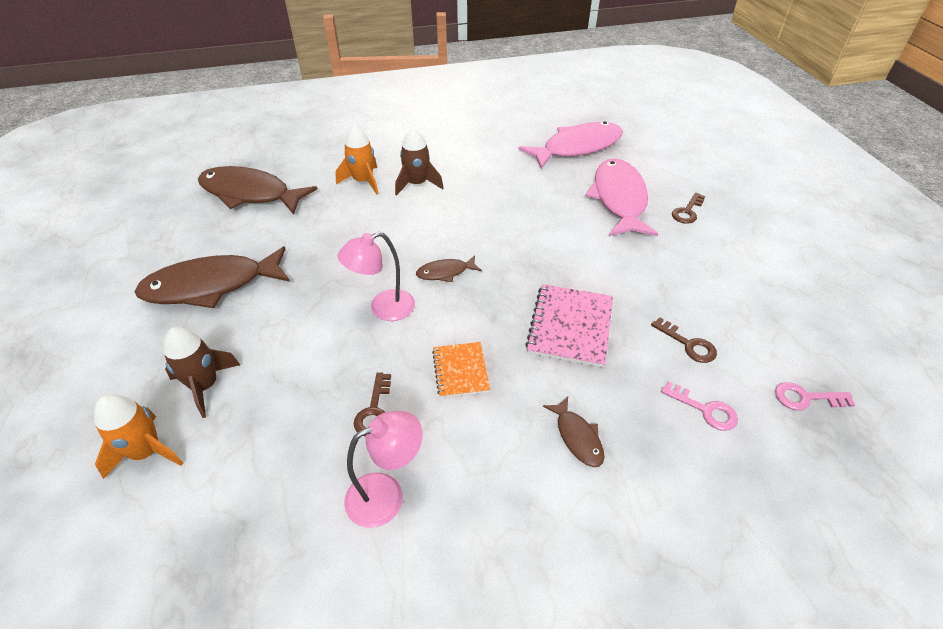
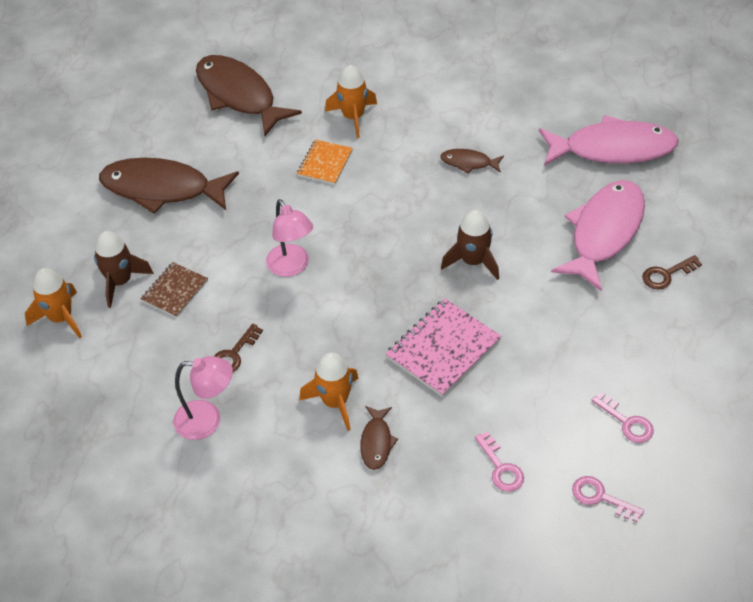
camera: 30 degrees right, 5 degrees up
(273, 373) = (175, 291): none -> brown notebook
(383, 309) = (292, 267): pink lamp -> pink lamp turned 120 degrees counterclockwise
(417, 184) = (405, 139): brown rocket -> brown rocket (473, 261)
(445, 272) = (368, 251): brown fish -> brown fish (469, 163)
(460, 370) = (321, 349): orange notebook -> orange notebook (325, 163)
(509, 415) = (335, 402): none -> orange rocket
(688, 344) = (537, 409): brown key -> none
(763, 326) = (627, 422): none -> pink key

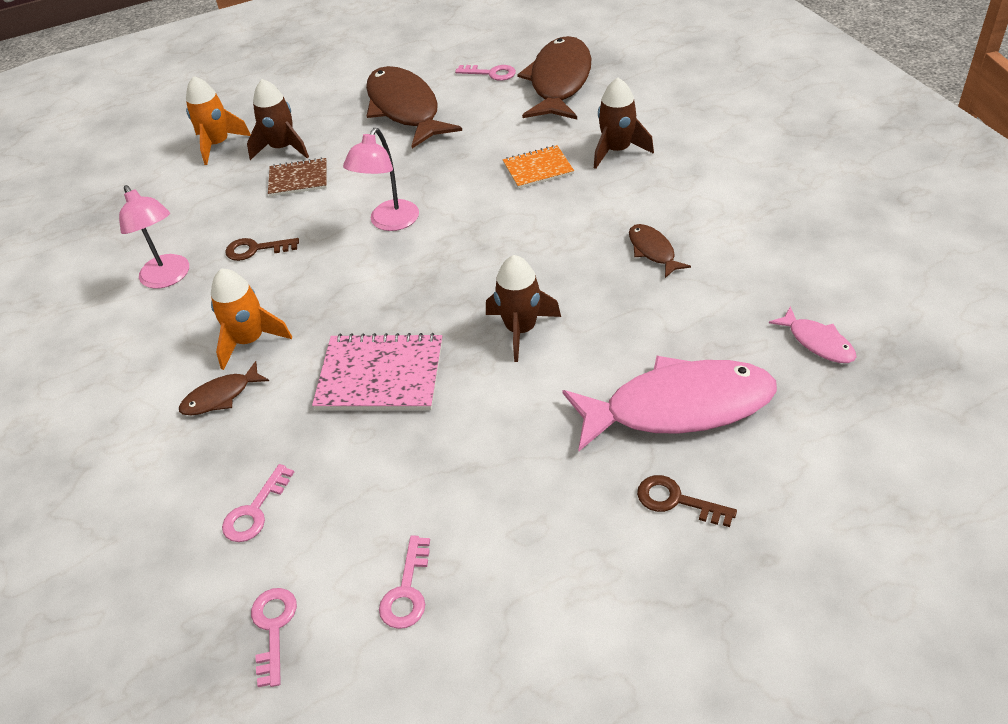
camera: 55 degrees right, 5 degrees down
(179, 121) = (491, 73): none -> pink key
(353, 117) = (617, 150): orange rocket -> brown rocket
(612, 149) = (817, 342): pink fish -> pink fish, size x0.46

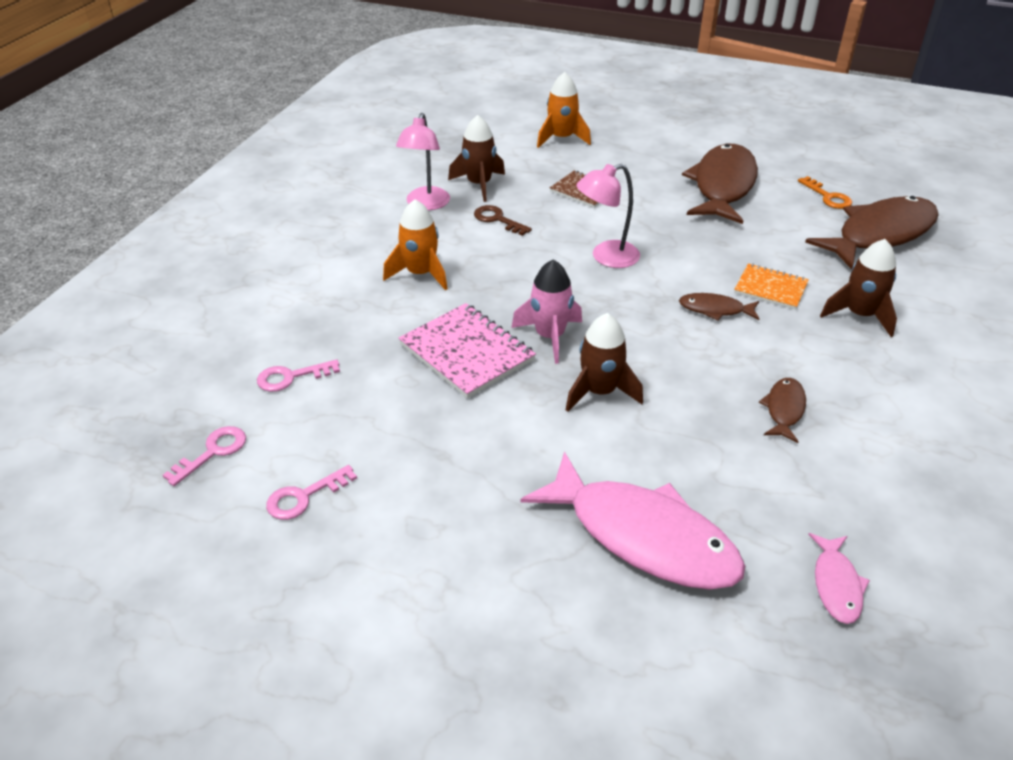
camera: 40 degrees right, 5 degrees down
(221, 396) = (361, 296): brown fish -> brown fish (715, 310)
(282, 148) = (600, 164): brown rocket -> brown rocket (479, 184)
(429, 315) = (549, 336): none -> pink rocket
(491, 73) = (828, 197): pink key -> orange key
(676, 501) = (548, 598): brown key -> none

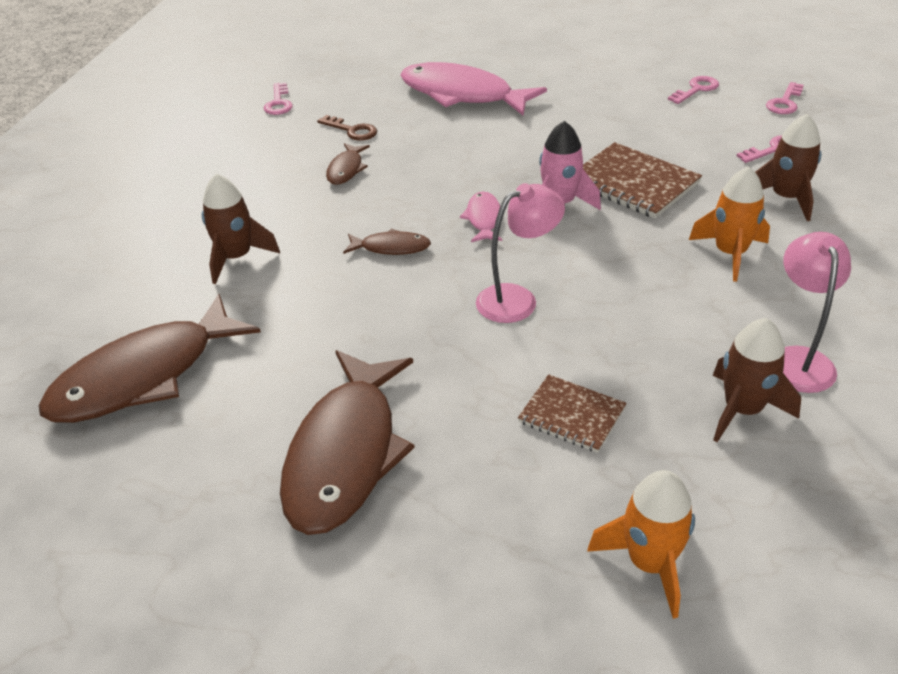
camera: 175 degrees right, 0 degrees up
(467, 352) = (633, 183): pink notebook -> brown notebook
(497, 219) = (679, 342): brown key -> brown key (352, 130)
(599, 392) = (503, 166): brown rocket -> brown rocket (786, 198)
(770, 288) = (323, 279): orange notebook -> none
(828, 197) = (181, 447): orange key -> none
(836, 585) = (344, 88): pink fish -> pink fish (483, 219)
(930, 559) = (278, 103): none -> pink key

